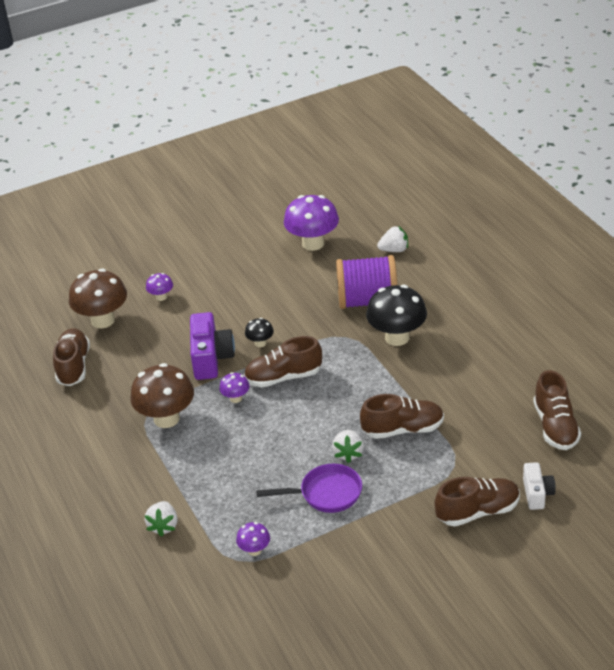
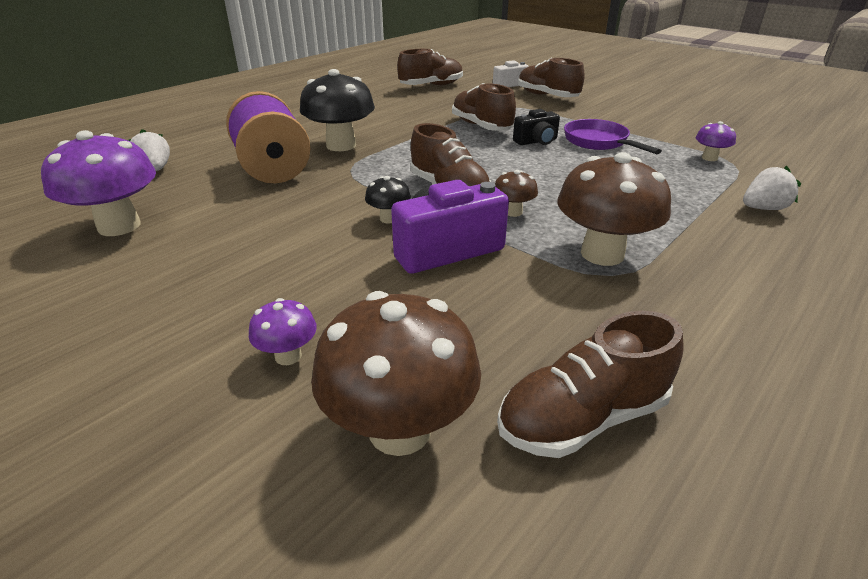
camera: 115 degrees left, 5 degrees down
(236, 398) = (513, 212): purple mushroom -> brown mushroom
(348, 453) = (536, 141): white strawberry -> black camera

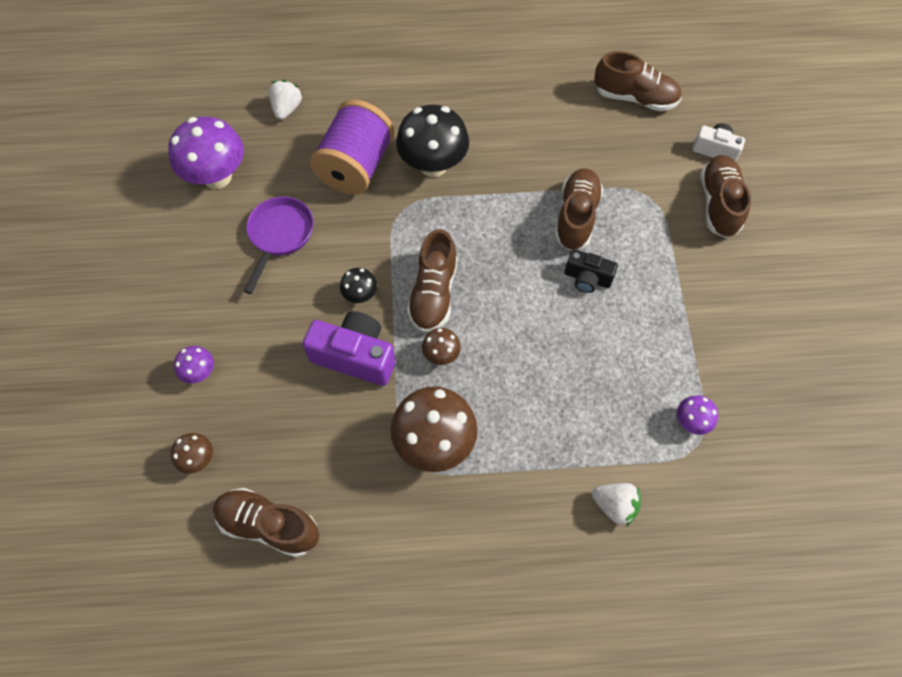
camera: 45 degrees right, 30 degrees up
(400, 429) = (198, 459): brown mushroom -> brown mushroom, size x0.48
(599, 142) = (637, 322): purple pan -> purple pan (279, 236)

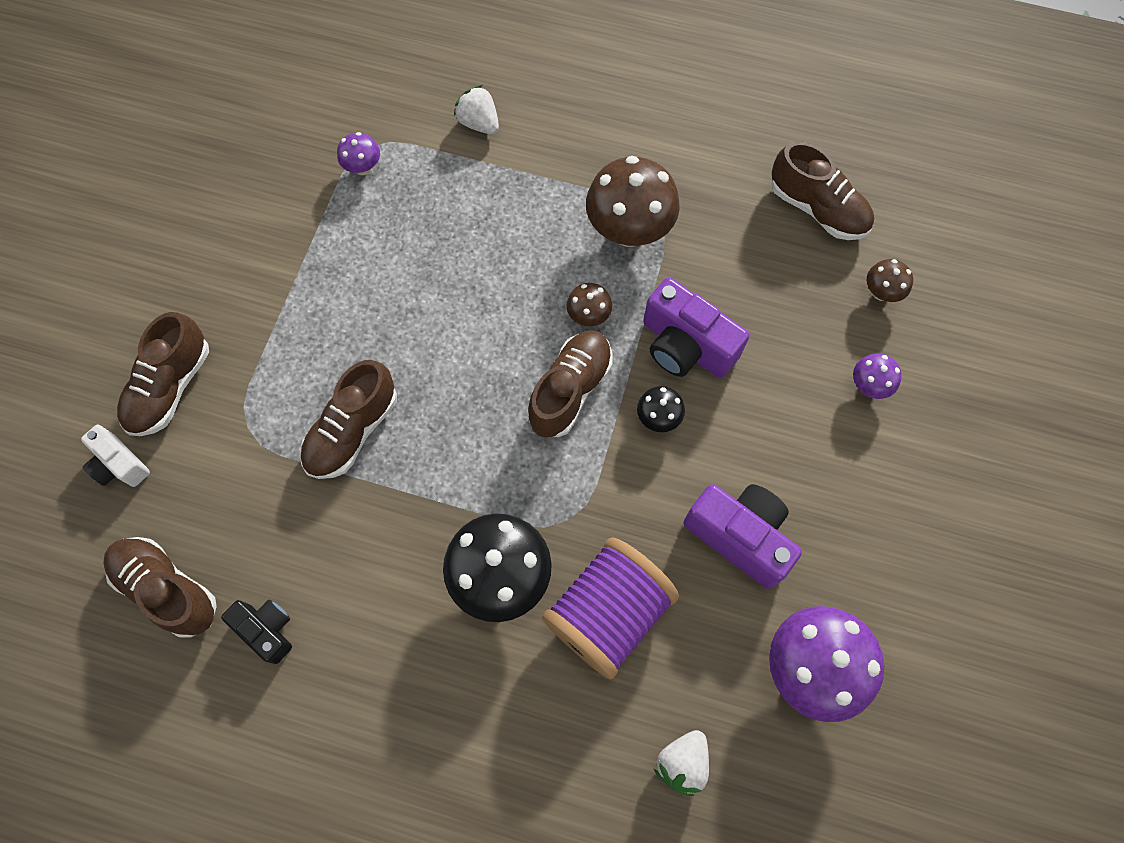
camera: 160 degrees left, 5 degrees up
(279, 236) = (740, 536): purple pan -> purple camera
(587, 278) = (383, 347): black camera -> black camera (267, 629)

